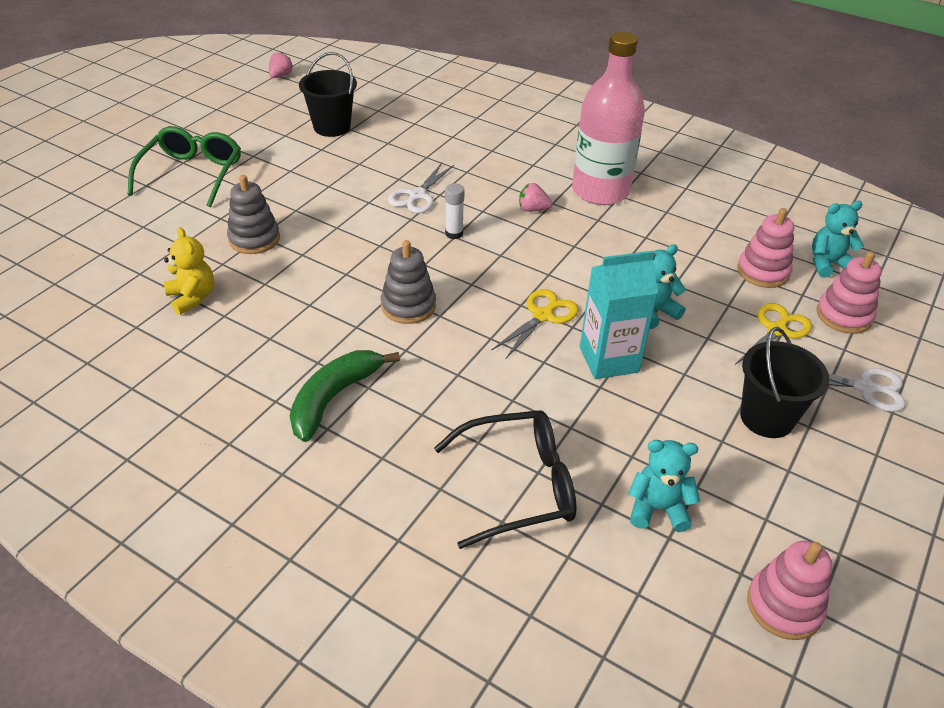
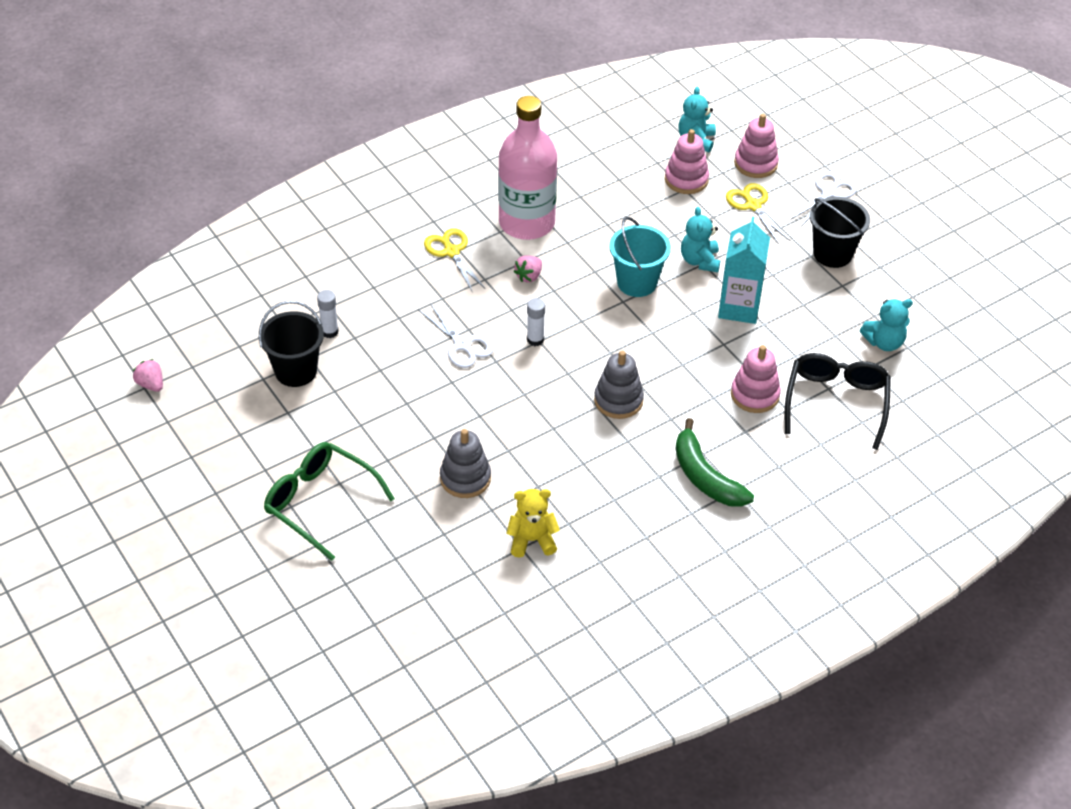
camera: 65 degrees left, 5 degrees up
(386, 130) = (329, 331): none -> white glue stick
(543, 316) = (672, 324): yellow scissors -> yellow scissors (451, 252)
(582, 276) = (637, 282): none -> turquoise bucket
(657, 509) = (884, 342): turquoise teddy bear -> turquoise teddy bear turned 135 degrees counterclockwise
(784, 606) = (975, 320): pink stacking toy -> pink stacking toy (755, 395)

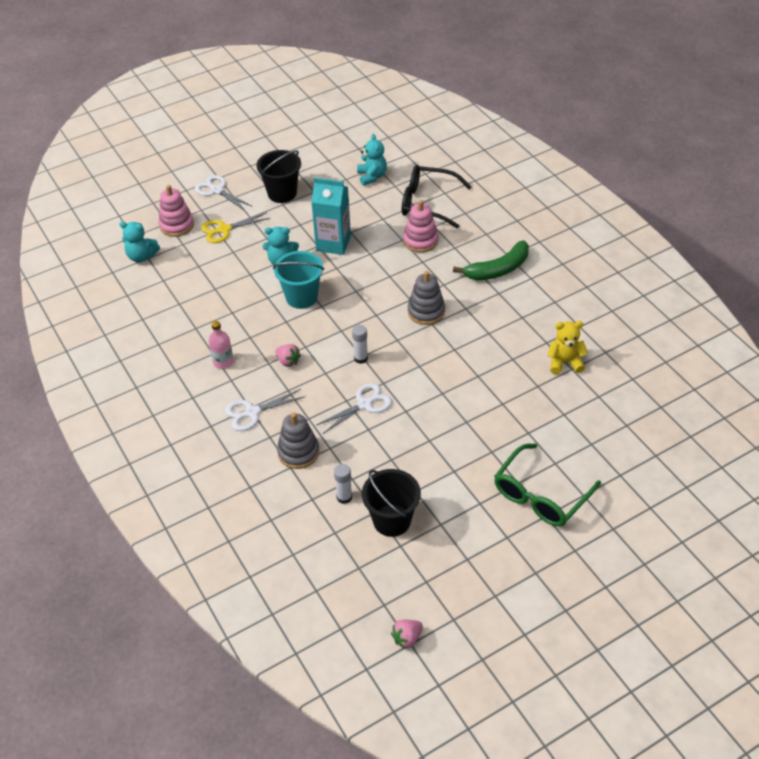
camera: 85 degrees left, 0 degrees up
(451, 252) = (252, 412): yellow scissors -> white scissors
(465, 478) = (508, 401): grey stacking toy -> grey stacking toy (298, 452)
(526, 223) = (223, 362): pink bottle -> pink bottle, size x0.42
(532, 540) = (565, 362): yellow teddy bear -> yellow teddy bear turned 90 degrees clockwise
(686, 179) = (187, 264): pink stacking toy -> none

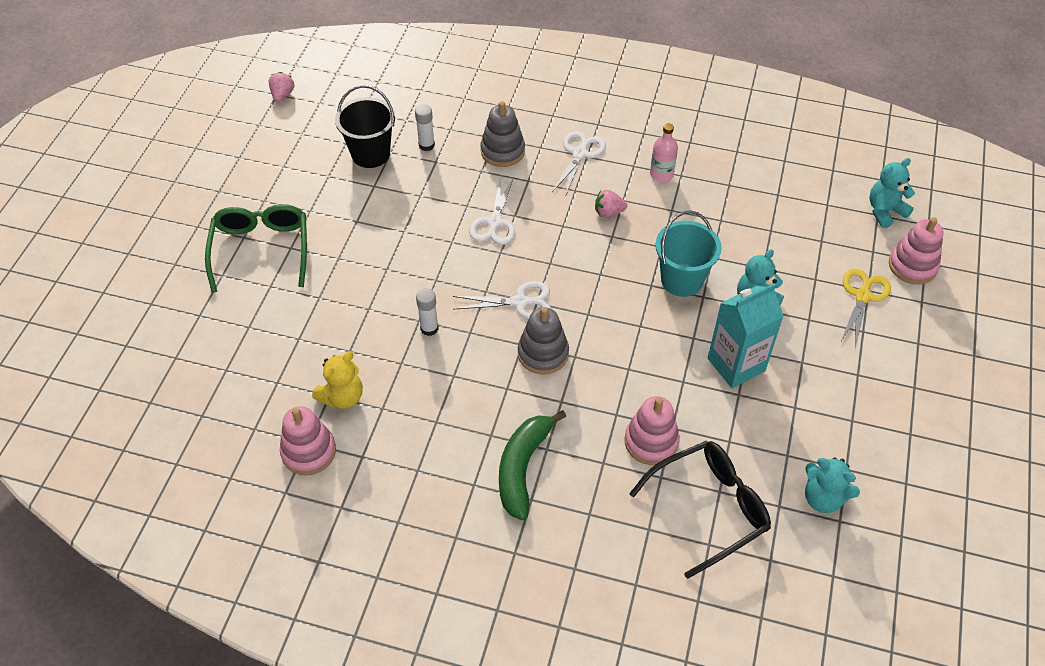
camera: 135 degrees right, 5 degrees up
(217, 190) = (947, 337): white scissors -> white scissors (520, 302)
(282, 193) = (880, 388): black bucket -> none
(361, 358) = (548, 260): white glue stick -> white glue stick (429, 328)
(608, 347) = (309, 452): none -> pink stacking toy

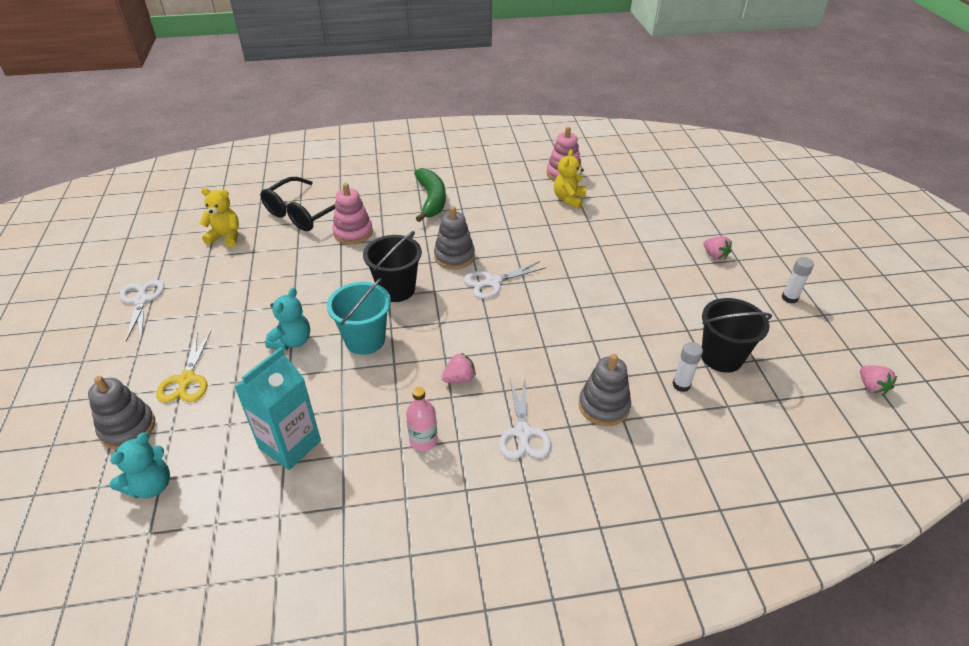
camera: 155 degrees right, 10 degrees down
(261, 250) = (714, 256): green glasses -> pink strawberry
(429, 328) = (546, 247): white glue stick -> white glue stick (789, 298)
(495, 222) = (557, 334): white scissors -> white scissors (141, 300)
(628, 330) = (396, 289): none -> black bucket
(736, 364) = (301, 292): turquoise carton -> turquoise carton (290, 445)
(823, 498) = (226, 237): turquoise teddy bear -> yellow teddy bear
(912, 266) = (128, 428): pink stacking toy -> grey stacking toy

